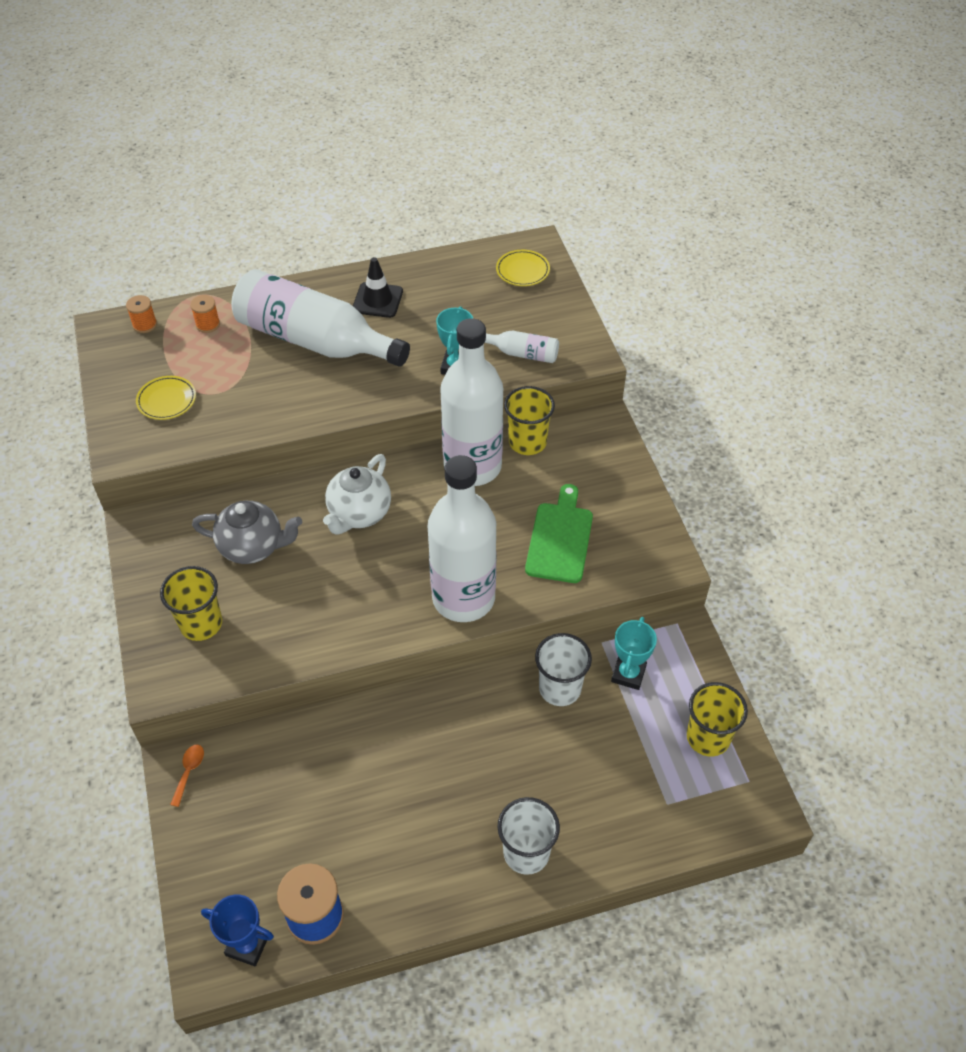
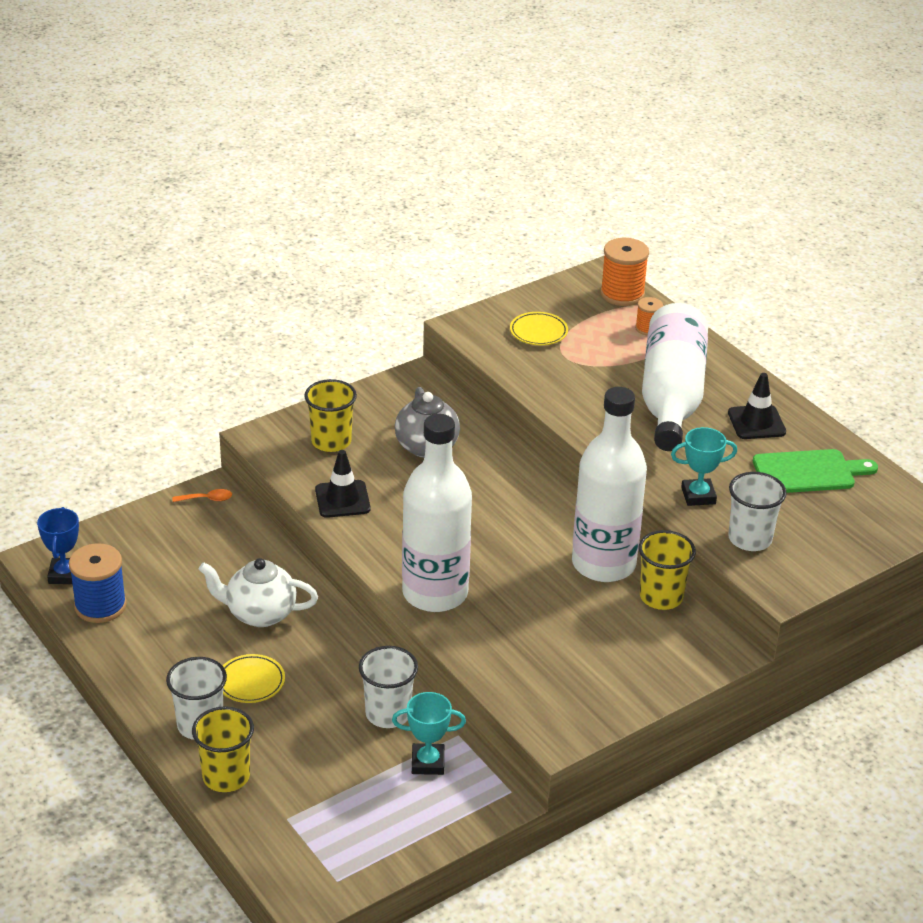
camera: 70 degrees right, 15 degrees down
(145, 325) = (622, 294): orange spool -> orange spool, size x1.82
(297, 637) = (342, 499): none -> black traffic cone
(359, 514) = (500, 502): white teapot -> white teapot (259, 614)
(522, 271) = (879, 514): yellow plate -> yellow plate (251, 682)
(523, 353) = (750, 539): white bottle -> white cup
(560, 538) = (543, 646): green cutting board -> green cutting board (808, 472)
(708, 737) = (376, 839): yellow cup -> yellow cup (226, 776)

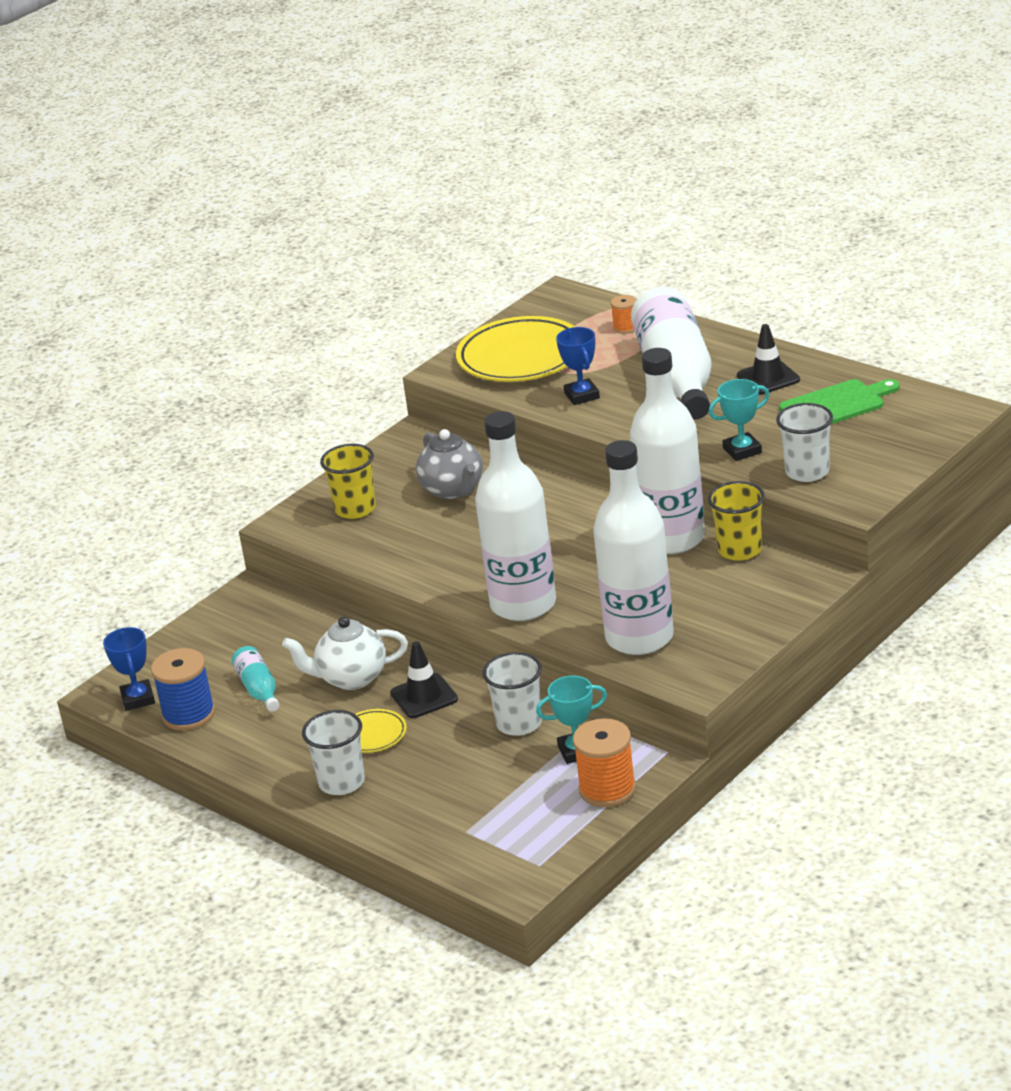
camera: 10 degrees left, 5 degrees down
(173, 599) = (258, 689): none -> turquoise bottle
(207, 499) = (246, 599): orange spoon -> none
(226, 776) = (389, 815): yellow cup -> none
(342, 499) = (392, 553): black traffic cone -> black traffic cone (424, 696)
(525, 665) = (639, 638): none -> white bottle
(538, 332) = (521, 357): yellow plate -> yellow plate, size x2.14
(575, 390) = (581, 396): none -> blue trophy
(622, 294) = (586, 305): orange spool -> orange spool (607, 789)

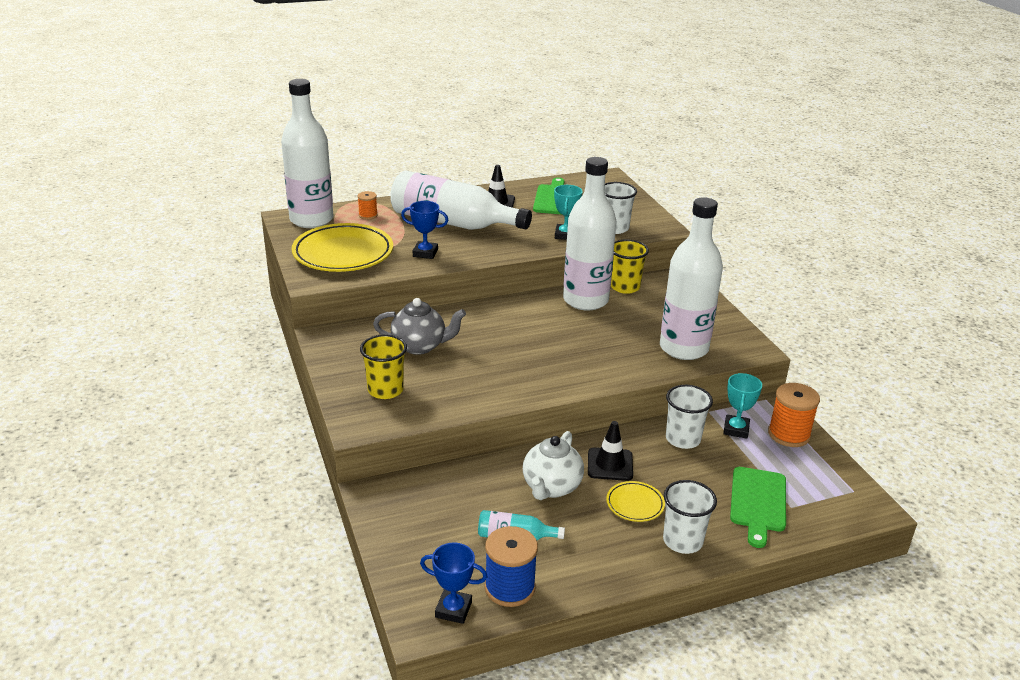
camera: 65 degrees left, 0 degrees up
(451, 807) = (758, 502): none -> green cutting board
(523, 604) = (597, 372): white bottle -> white bottle (311, 220)

